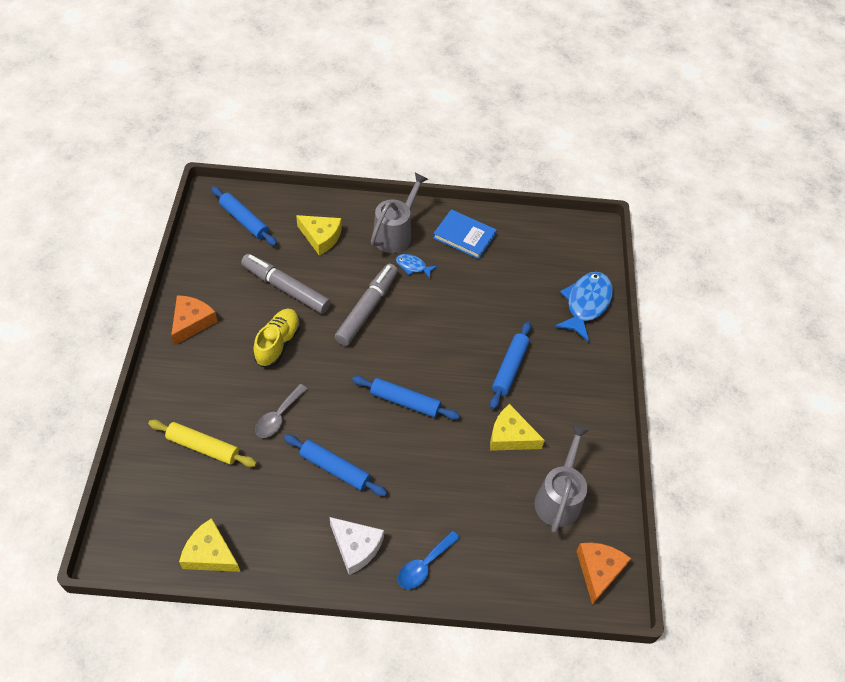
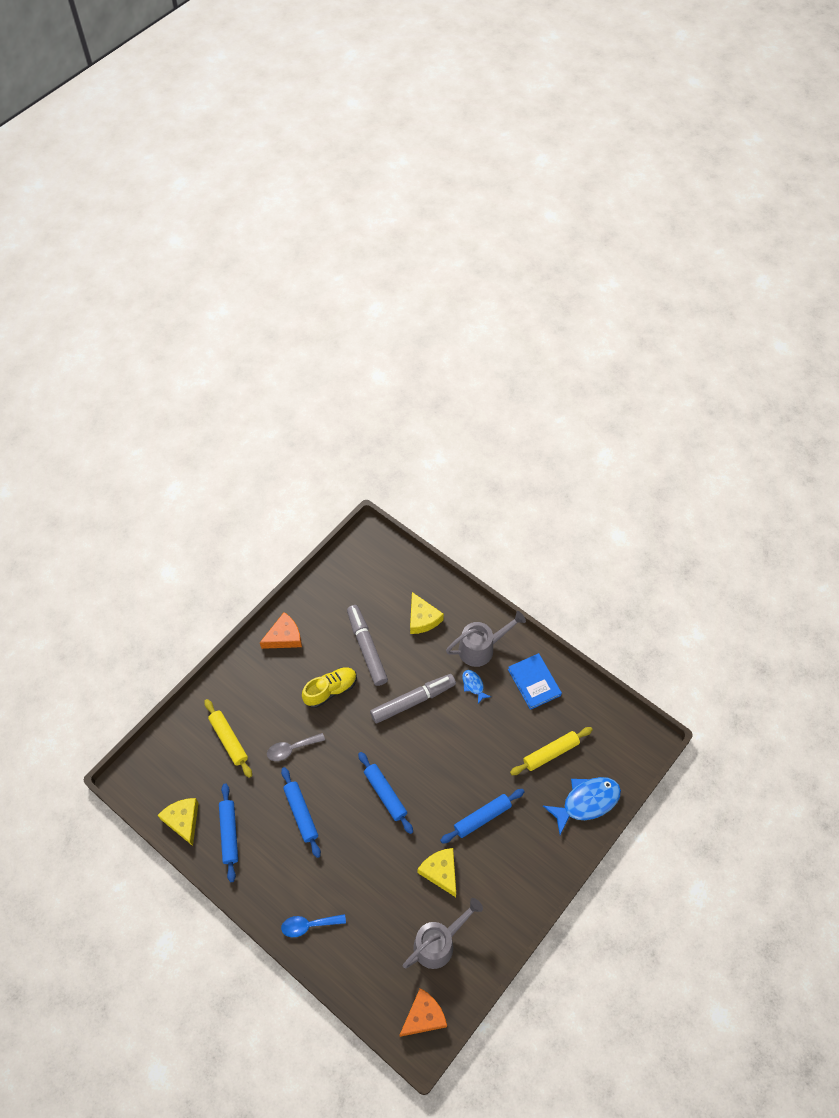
camera: 40 degrees right, 5 degrees up
(244, 220) = (376, 571): blue rolling pin -> blue rolling pin (229, 833)
(356, 547) = (274, 880): white cheese -> none
(525, 283) = (551, 753): none -> yellow rolling pin

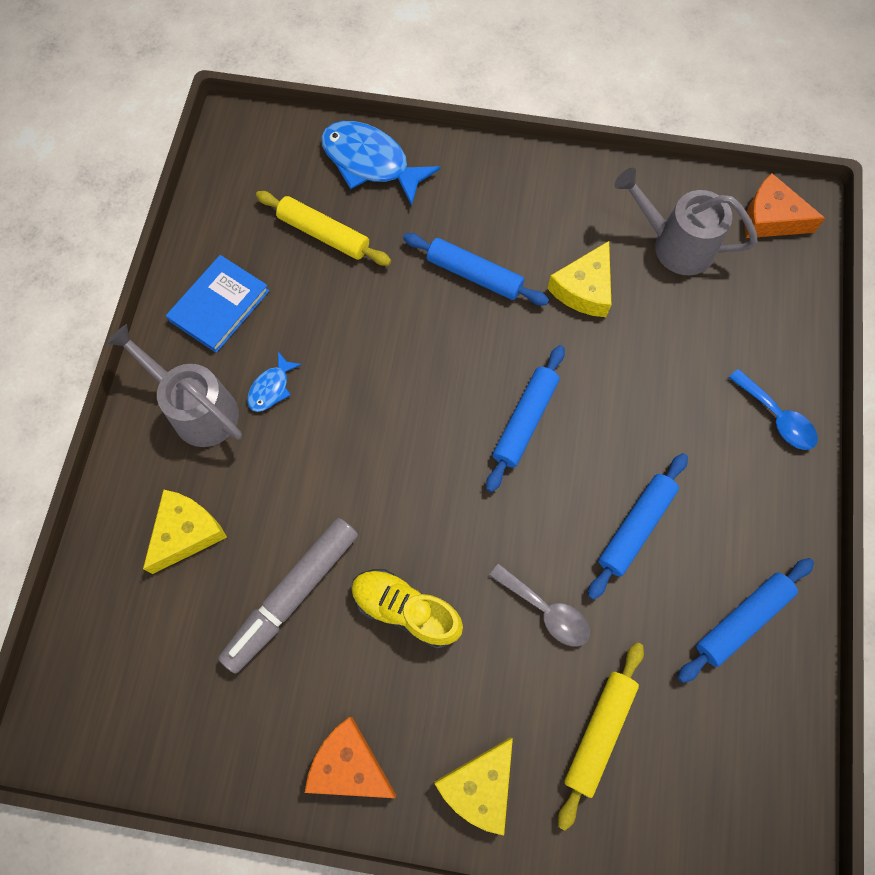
camera: 120 degrees left, 10 degrees up
(183, 820) = (777, 714): yellow cheese -> yellow cheese (479, 786)
(413, 701) = (349, 464): grey marker -> none

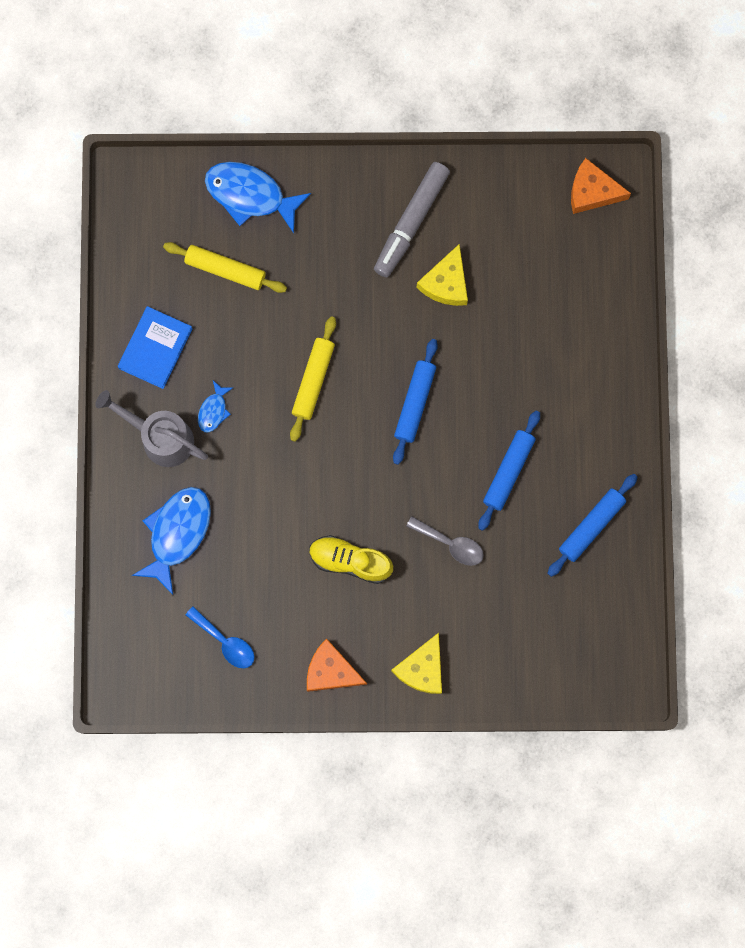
camera: 10 degrees left, 10 degrees up
(186, 532) = (177, 533): yellow cheese -> blue fish
(292, 595) = (266, 565): grey marker -> grey marker (411, 222)
(474, 275) = (355, 285): blue rolling pin -> none
(599, 732) = (499, 620): yellow rolling pin -> yellow rolling pin (313, 380)
(674, 245) = (515, 230): grey watering can -> none
(776, 417) = (607, 367): blue spoon -> blue spoon (225, 642)

